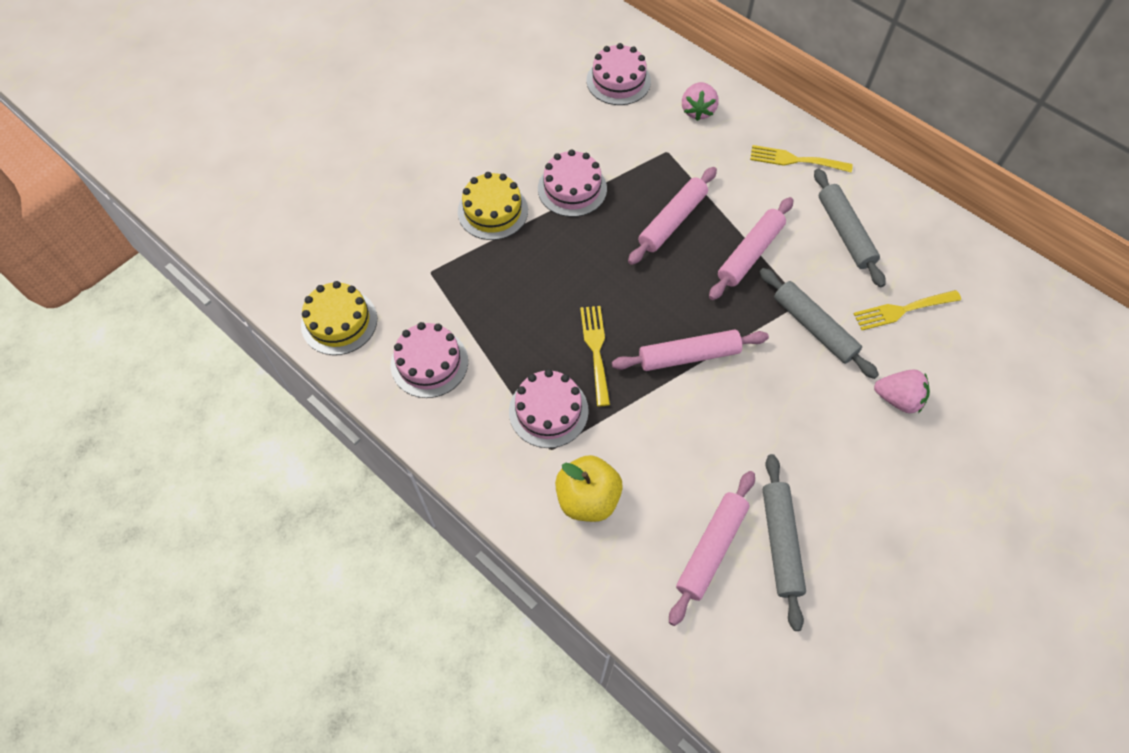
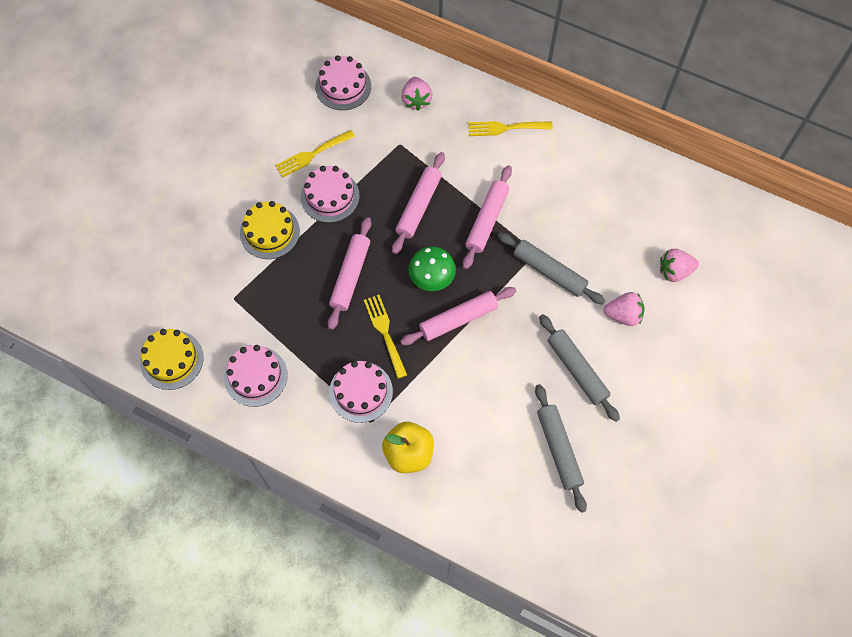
camera: 15 degrees left, 5 degrees up
(668, 301) = (432, 277): none -> green mushroom
(711, 549) = (509, 467): pink rolling pin -> pink rolling pin (350, 276)
(845, 232) = (557, 184): grey rolling pin -> grey rolling pin (577, 370)
(902, 310) = (614, 241): yellow fork -> yellow fork (312, 154)
(974, 362) = (674, 271): none -> pink strawberry

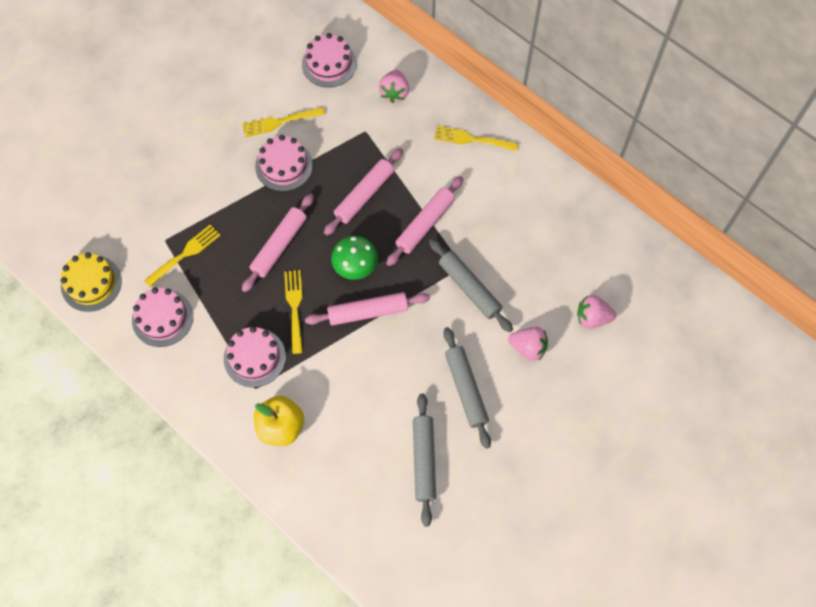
camera: 15 degrees right, 0 degrees up
(258, 307) = (185, 254): none -> yellow fork
(269, 232) = (217, 186): yellow cake -> none

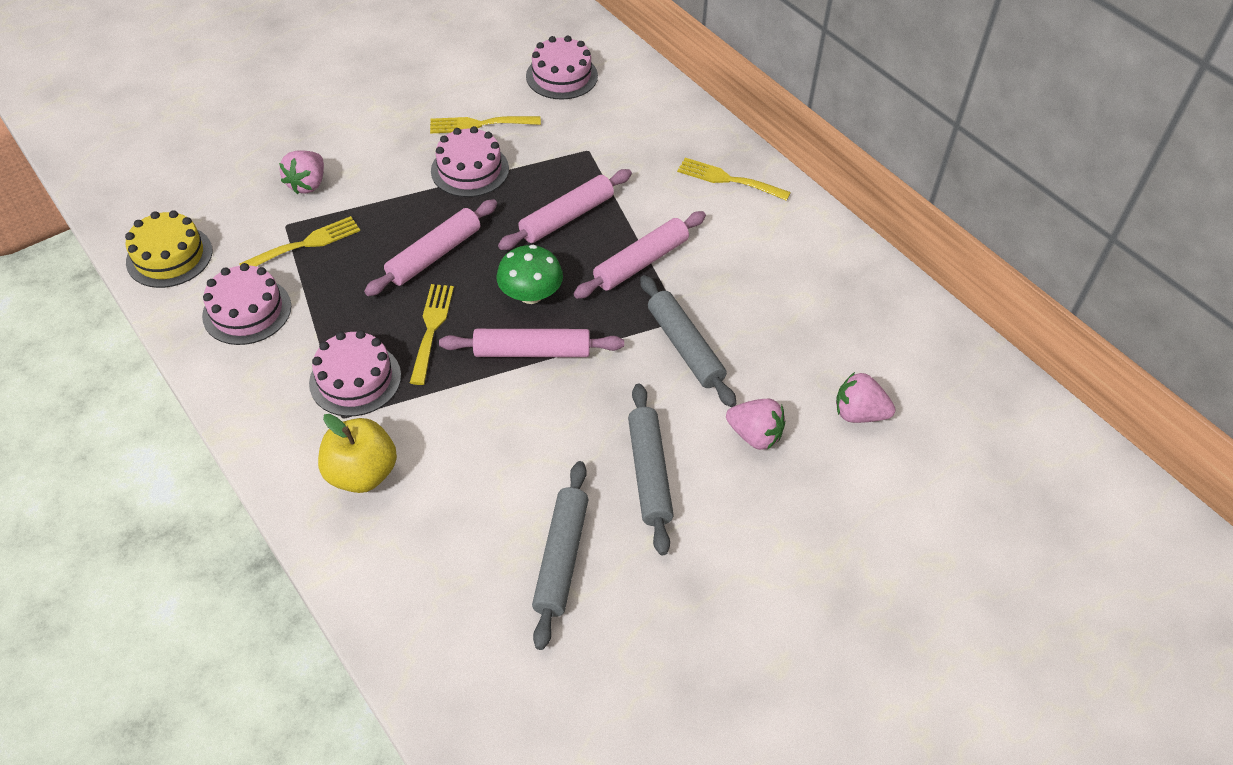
camera: 10 degrees right, 15 degrees down
(394, 93) = (637, 116): pink strawberry -> pink strawberry (308, 184)

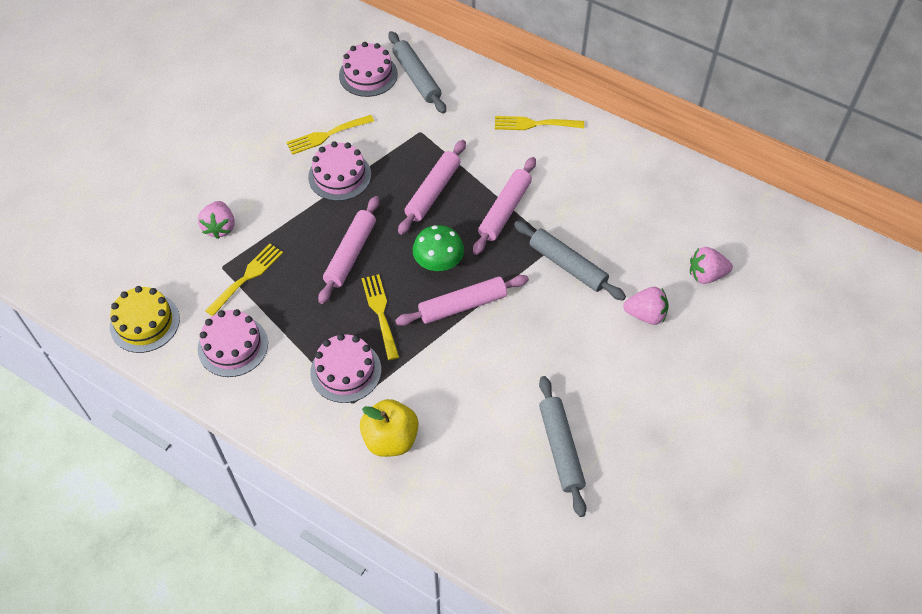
camera: 20 degrees left, 5 degrees up
(649, 473) = (589, 367): grey rolling pin -> grey rolling pin (416, 78)

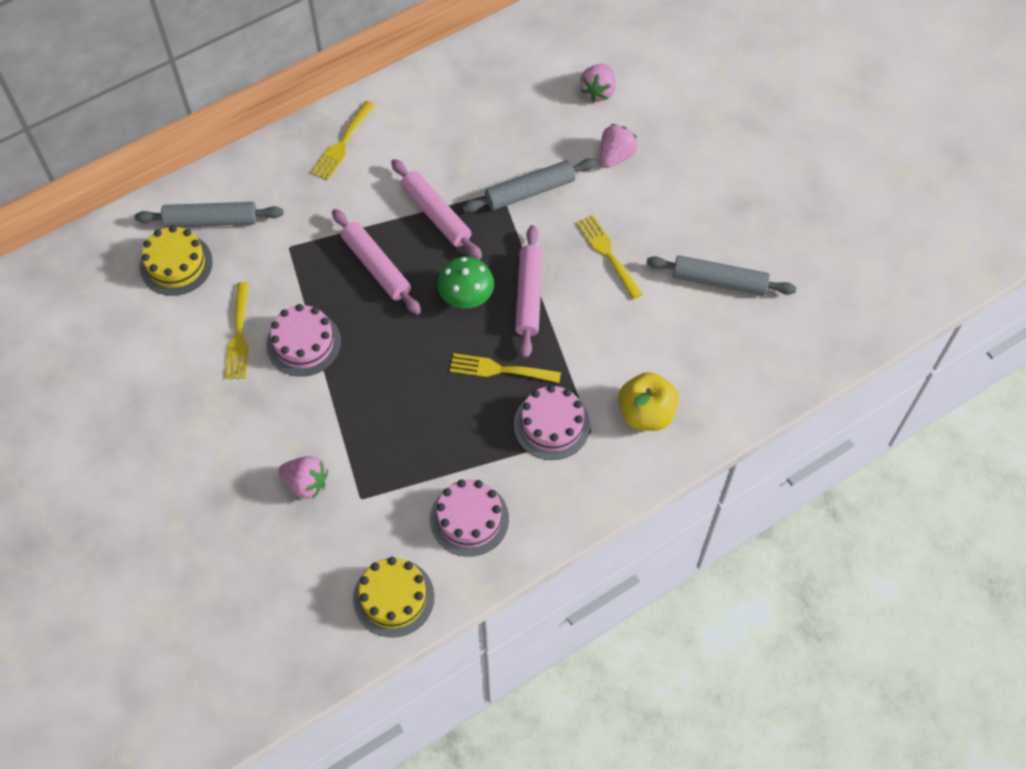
camera: 65 degrees left, 5 degrees up
(247, 277) = (388, 477): yellow fork -> yellow fork (607, 253)
(351, 254) = (413, 370): pink rolling pin -> none
(368, 75) = (176, 264): pink cake -> yellow cake

